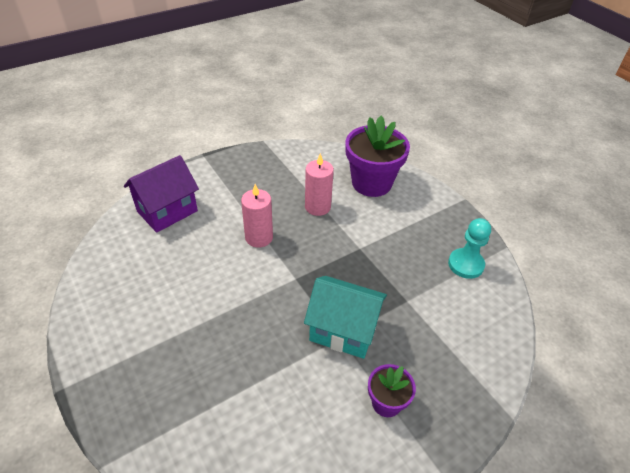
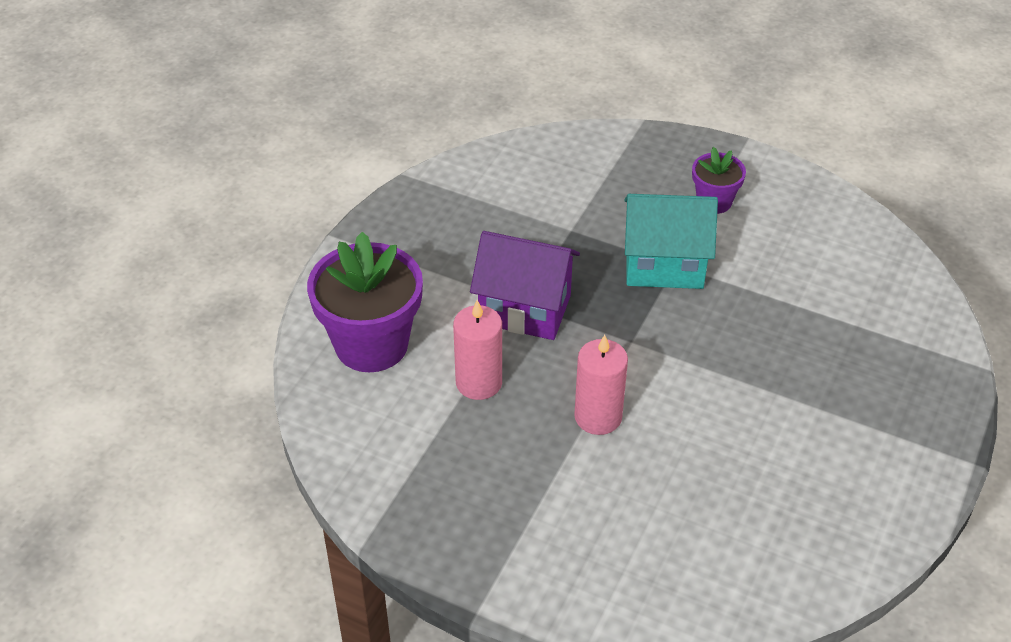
camera: 120 degrees left, 0 degrees up
(167, 211) = (648, 566): purple house -> purple house (525, 309)
(343, 330) = (664, 265): turquoise house -> turquoise house turned 75 degrees counterclockwise
(465, 264) = (465, 199): turquoise pawn -> none

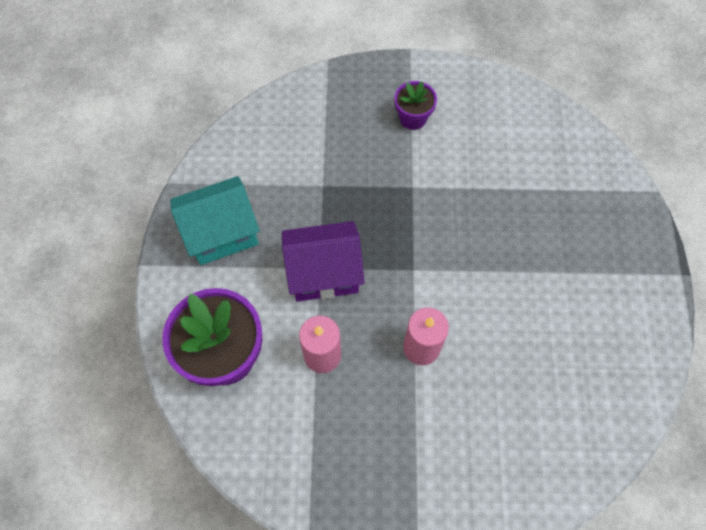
camera: 25 degrees left, 20 degrees up
(664, 265) = (404, 191): turquoise house -> turquoise house (222, 233)

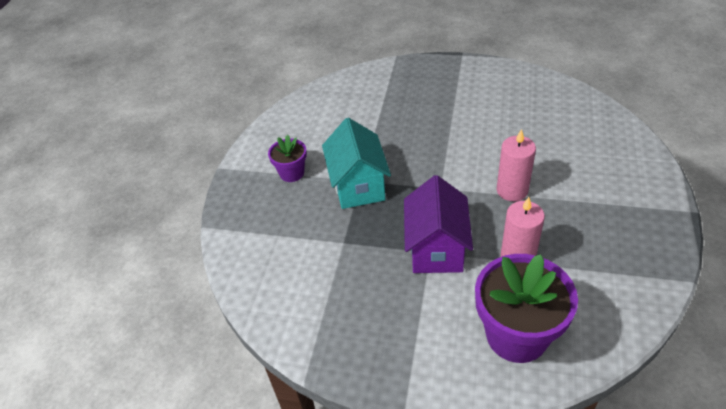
camera: 75 degrees left, 20 degrees down
(222, 233) = (379, 330): turquoise house -> turquoise house (358, 186)

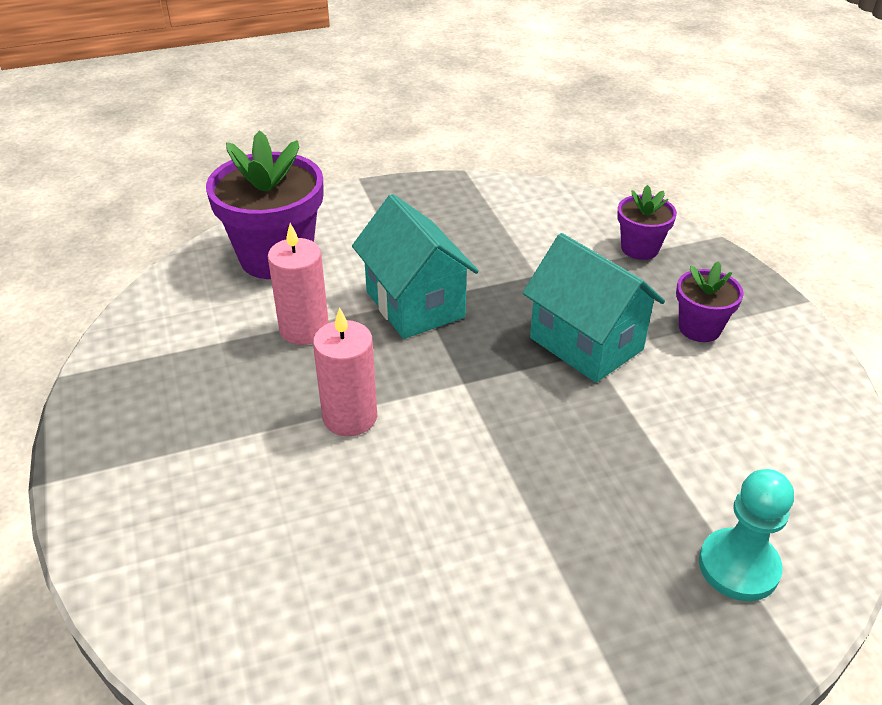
camera: 145 degrees right, 5 degrees down
(262, 236) = (640, 248): none -> purple flower pot
(387, 85) = (738, 566): none -> turquoise pawn
(436, 249) = (415, 304): purple house -> turquoise house

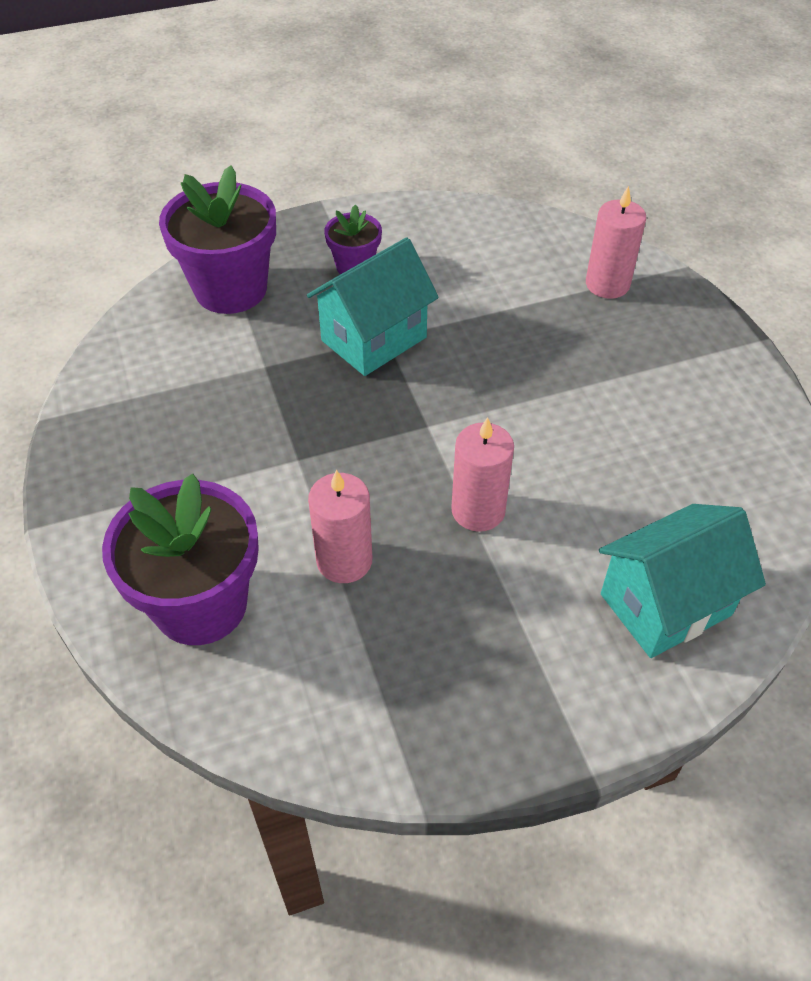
camera: 90 degrees left, 10 degrees up
(415, 304) = (307, 464): turquoise house -> turquoise house (665, 605)
(640, 248) = (231, 289): purple flower pot -> purple flower pot, size x1.90
(738, 566) = (607, 284): turquoise pawn -> pink candle

